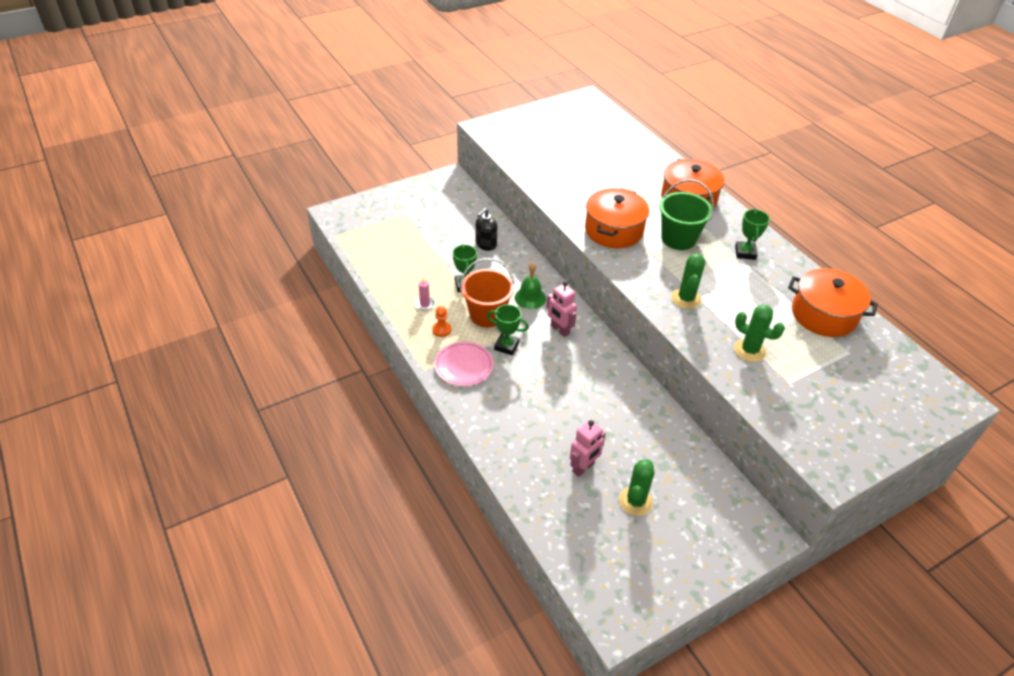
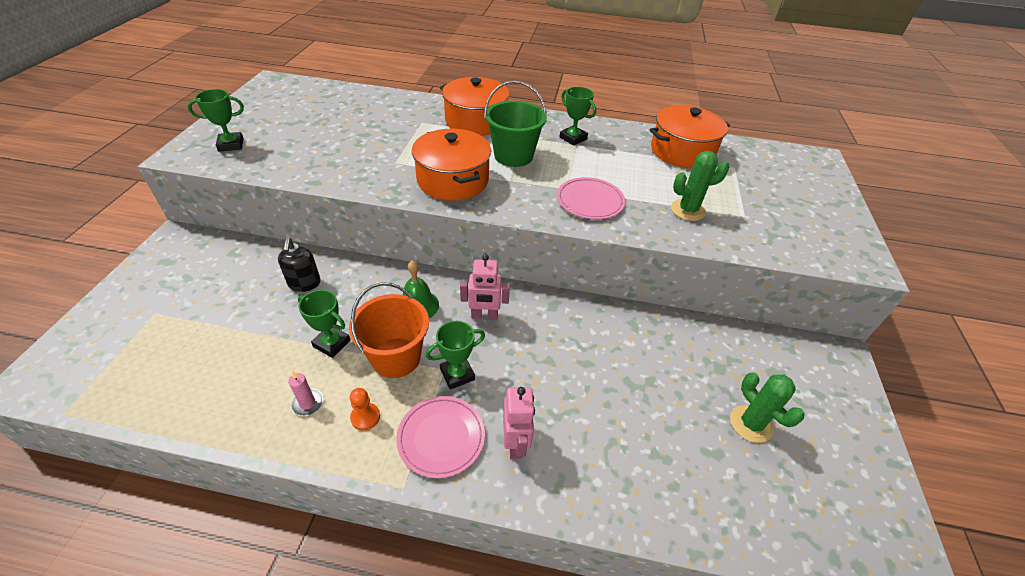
camera: 50 degrees left, 0 degrees up
(515, 134) = (231, 145): none -> green trophy
(583, 468) = (679, 435): pink robot -> pink robot (515, 443)
(686, 299) = (590, 201): green cactus -> pink plate

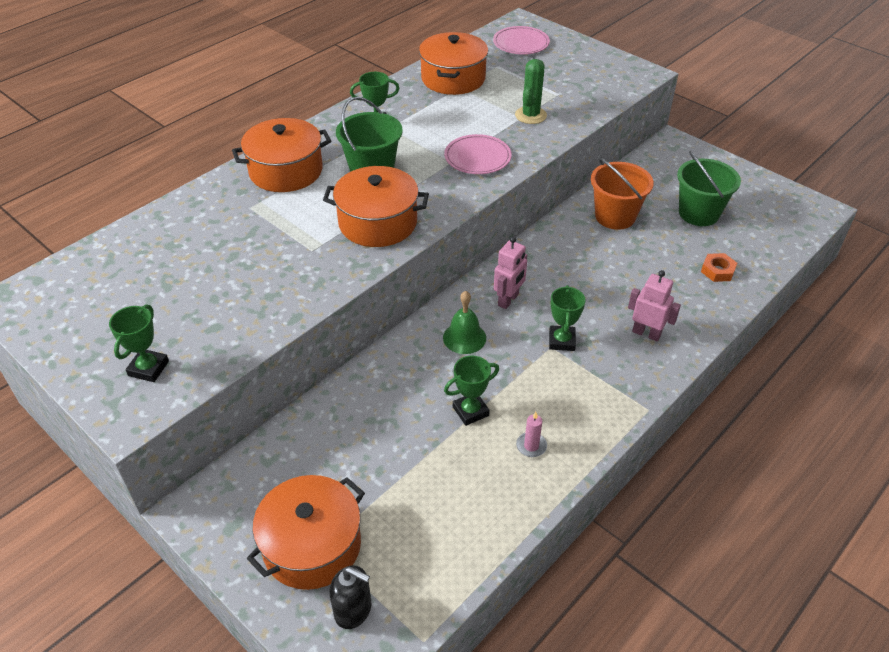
camera: 55 degrees left, 0 degrees up
(155, 307) = (312, 545): none -> orange pot
(304, 284) = (371, 410): black soap dispenser -> black soap dispenser (353, 610)
(365, 417) = (570, 412): orange pawn -> none
(396, 357) = (517, 372): orange bucket -> orange bucket (615, 216)
(441, 437) = (617, 372): pink plate -> pink plate (521, 43)
(671, 480) = (717, 271): none -> orange nut
(750, 424) = (698, 213): green cactus -> green bucket

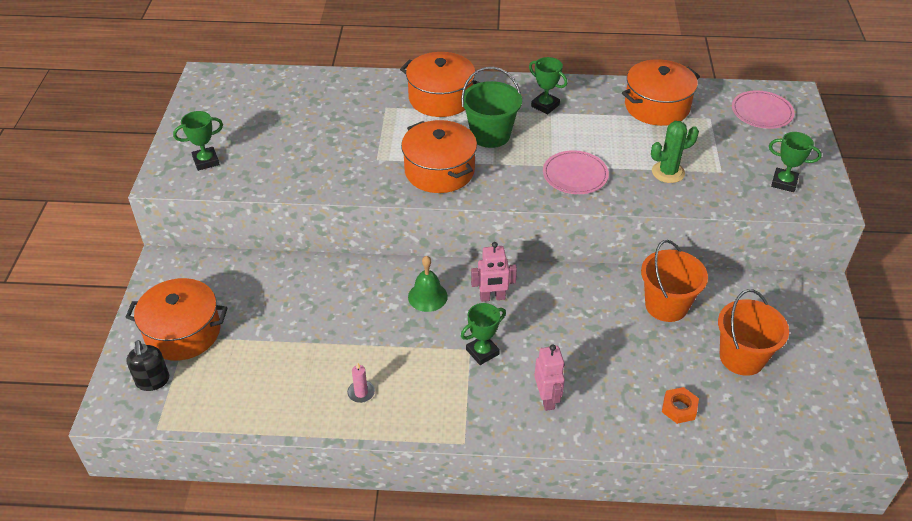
camera: 50 degrees right, 0 degrees up
(470, 411) = (361, 341): green trophy -> green trophy (784, 182)
(698, 213) = (742, 357): green bucket -> orange bucket

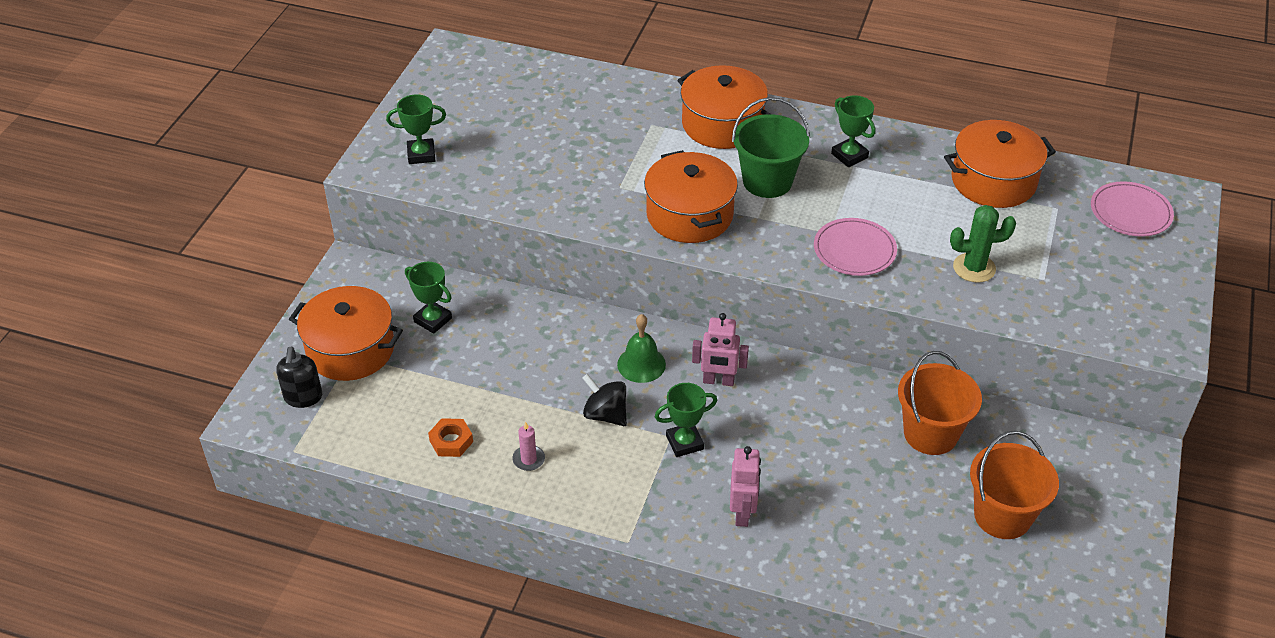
camera: 15 degrees right, 0 degrees up
(412, 342) = (605, 414): none -> black spinning top
(679, 408) = (899, 558): orange nut -> orange nut (451, 441)
(784, 182) = (1121, 308): green trophy -> green trophy (433, 320)

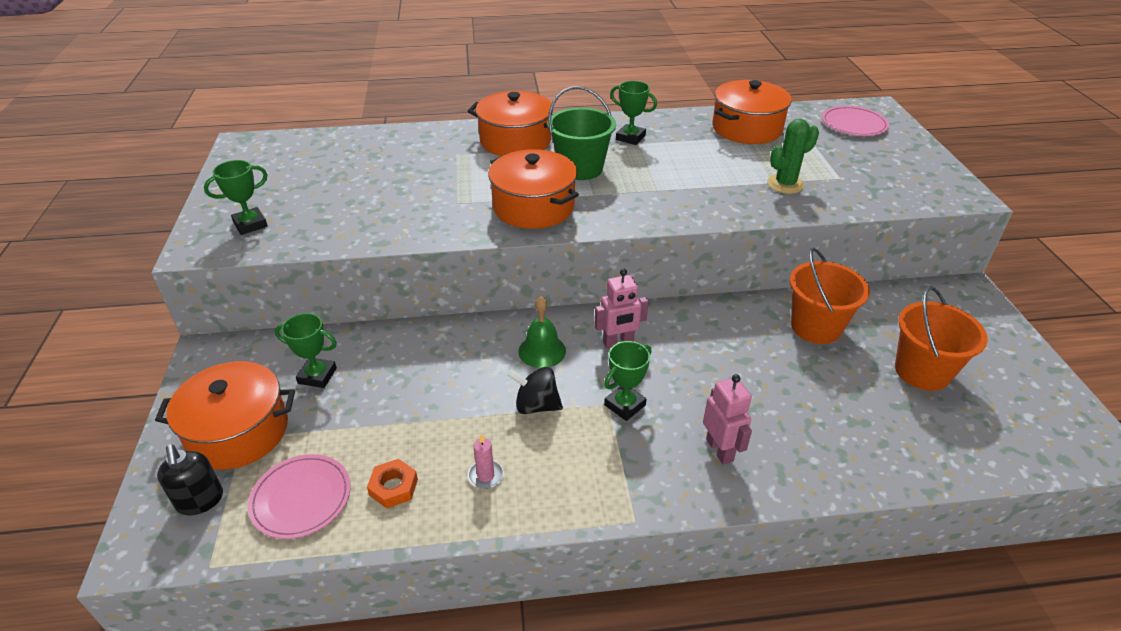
camera: 25 degrees left, 5 degrees down
(854, 250) = (687, 196): pink plate -> pink plate (301, 498)

